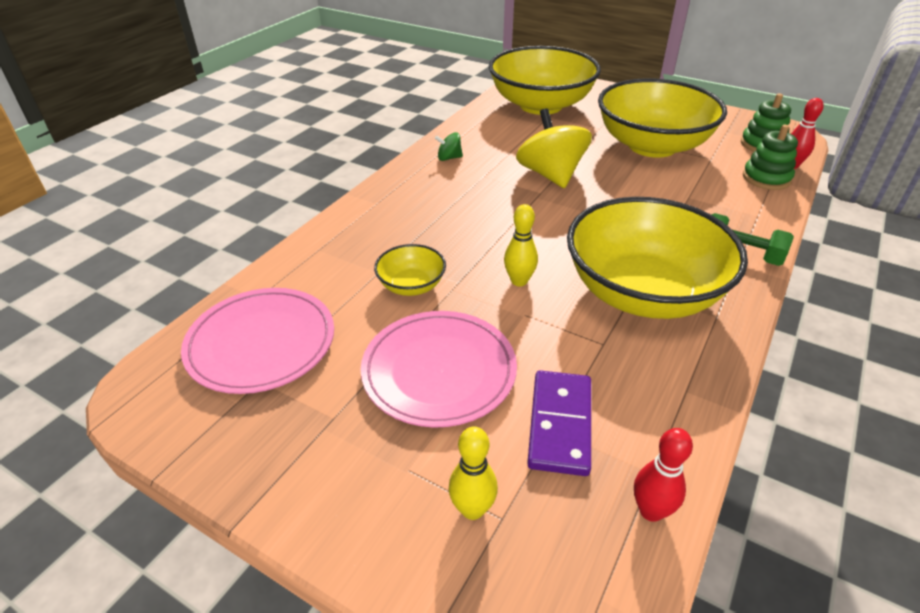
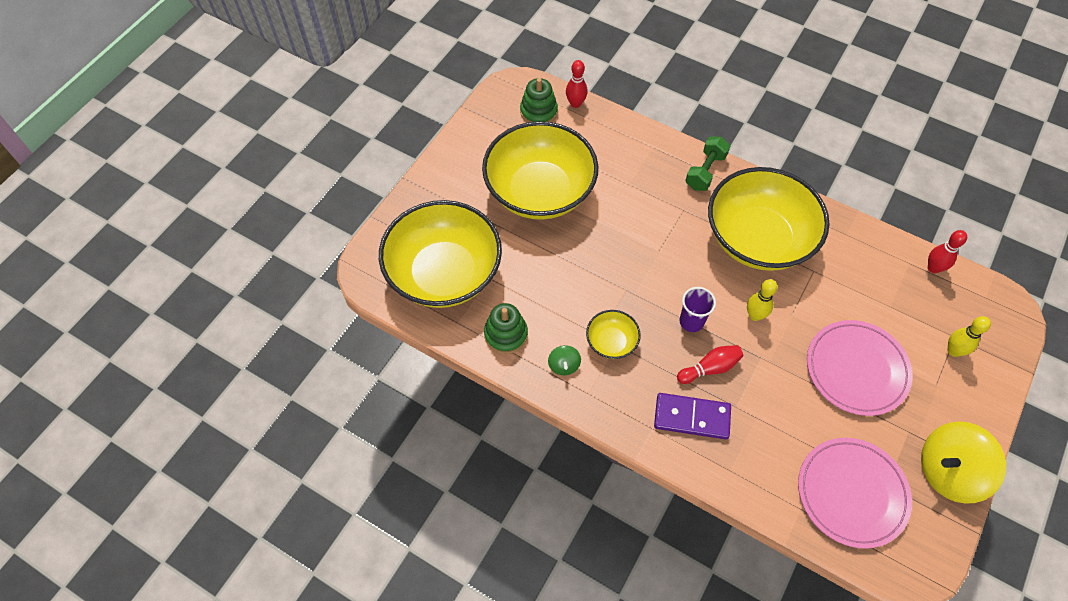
camera: 90 degrees left, 20 degrees up
(411, 285) = (770, 391): yellow bowl -> yellow bowl (611, 342)
(444, 242) = (710, 368): none -> red bowling pin
(505, 232) = (691, 321): none -> purple cup
(551, 175) = (595, 279): yellow spinning top -> yellow spinning top (948, 471)
(560, 424) = (886, 303): purple domino -> purple domino (692, 417)
(766, 178) = (597, 126): green stacking toy -> green stacking toy (506, 334)

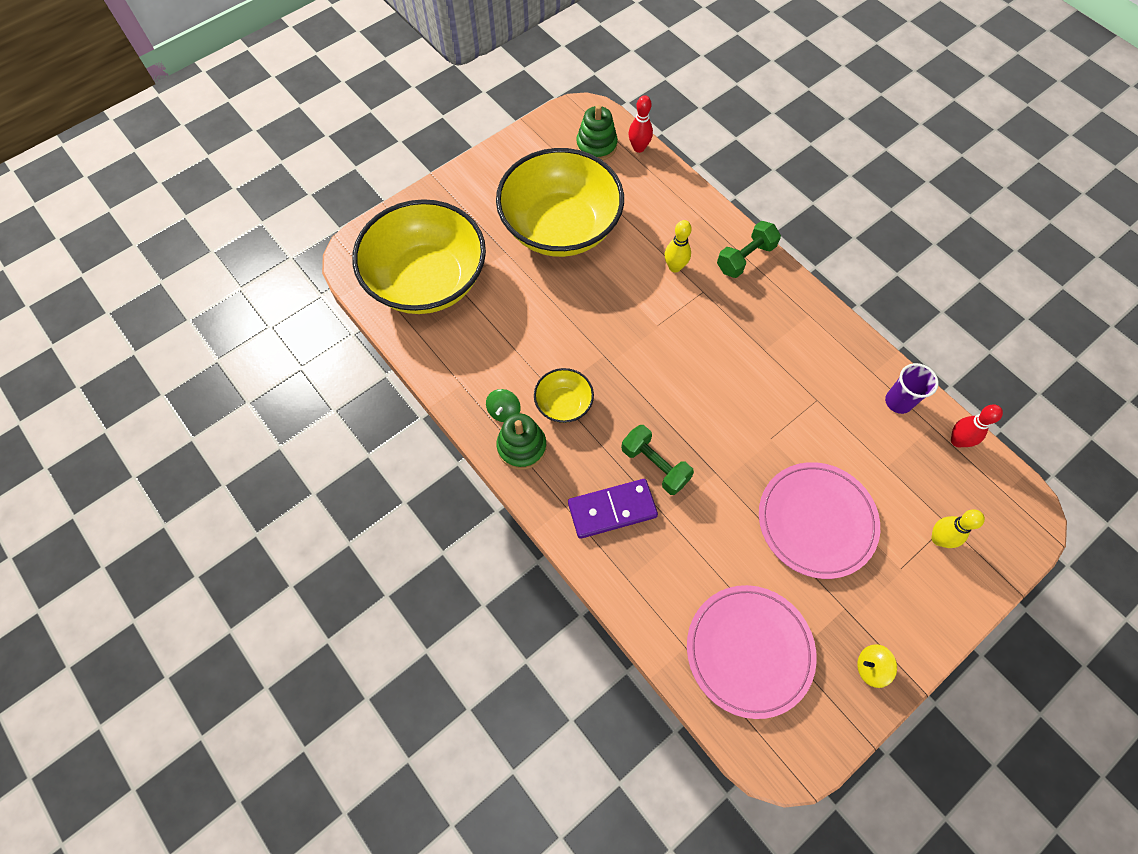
camera: 20 degrees right, 5 degrees up
(506, 334) = (460, 361): green stacking toy -> green stacking toy (521, 447)
(691, 321) = (657, 410): purple cup -> purple cup (898, 401)
(692, 417) = (612, 509): purple domino -> purple domino turned 45 degrees counterclockwise
(710, 368) = (655, 465): red bowling pin -> green dumbbell
(755, 315) = (729, 426): yellow bowling pin -> yellow bowling pin (674, 267)
(758, 239) = (770, 347): yellow bowl -> none
(948, 471) = (871, 667): yellow spinning top -> yellow spinning top, size x0.45

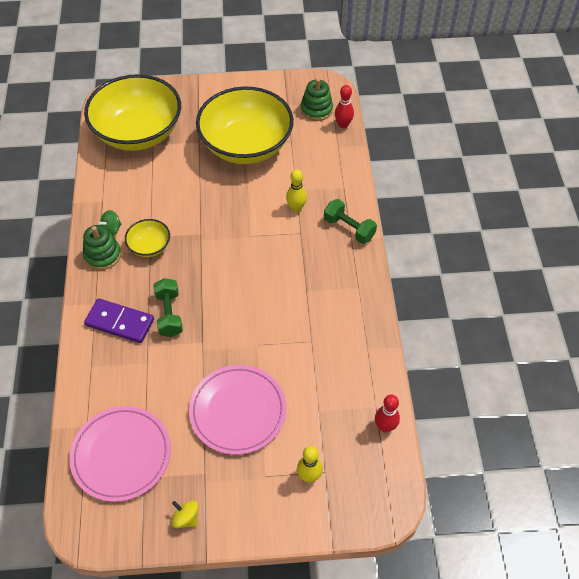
camera: 35 degrees right, 10 degrees down
(745, 258) = (349, 228): green dumbbell -> green dumbbell turned 45 degrees clockwise
(898, 401) = (367, 376): purple cup -> none

